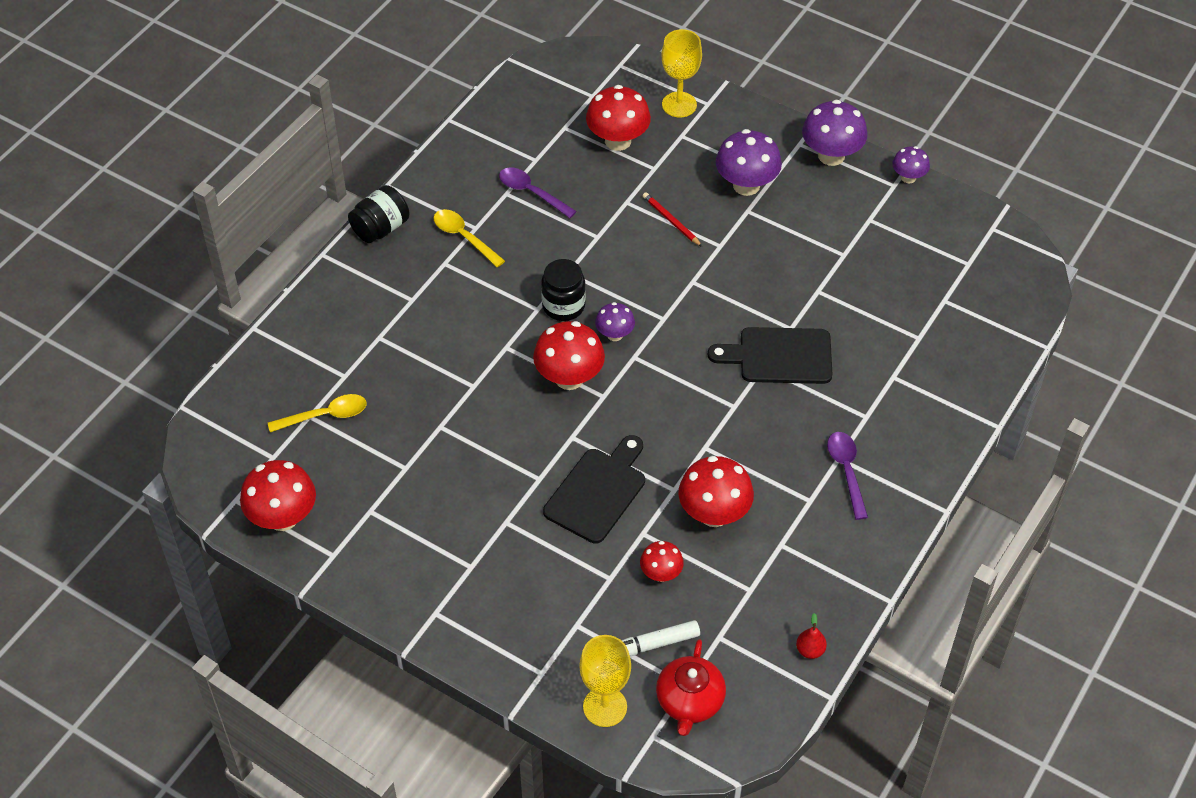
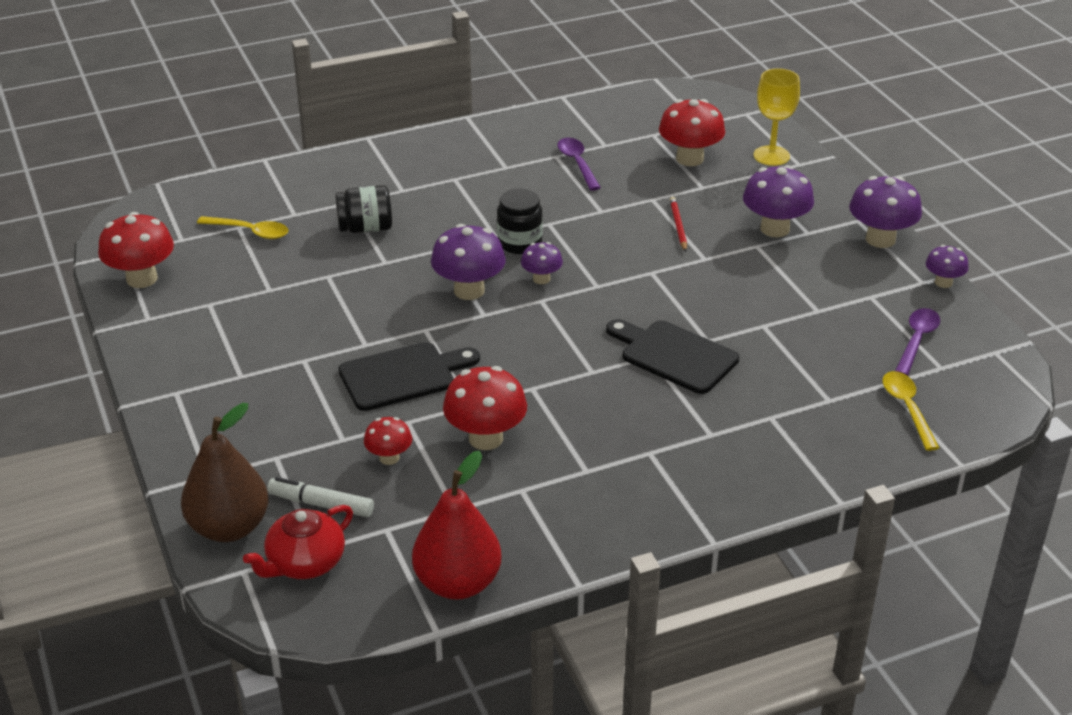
camera: 35 degrees right, 15 degrees down
(380, 228) = (430, 139): black jar -> black jar (365, 228)
(464, 237) = (489, 169): yellow spoon -> yellow spoon (907, 408)
(569, 378) = (469, 290): red mushroom -> purple mushroom
(605, 707) = (229, 527): yellow goblet -> brown pear
(810, 650) = (458, 583): red pear -> red pear, size x2.49
(846, 471) = (646, 466): purple spoon -> purple spoon (916, 341)

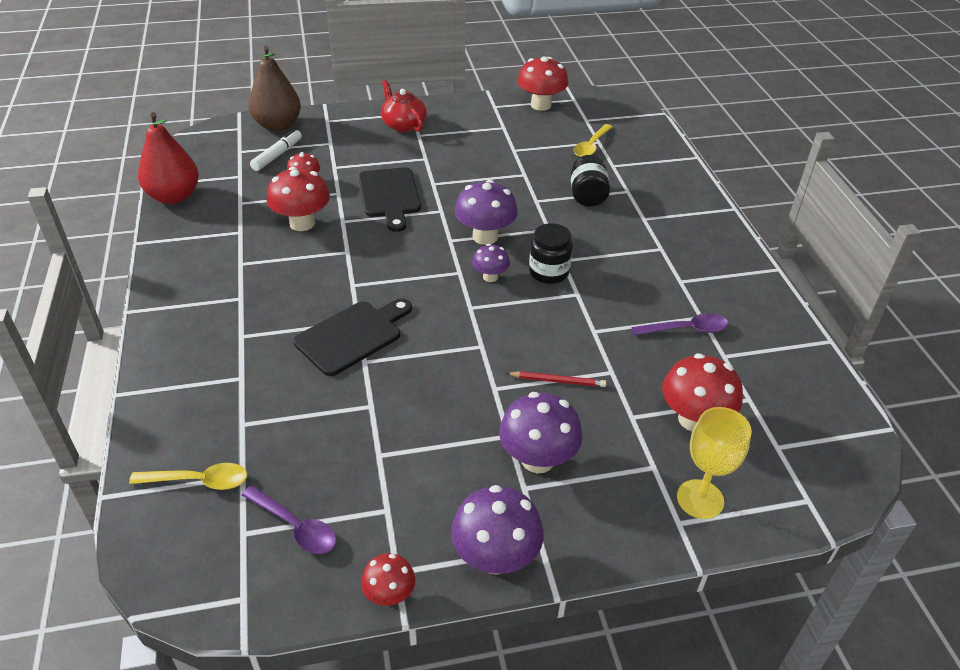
camera: 100 degrees right, 5 degrees up
(304, 563) = (231, 147): red teapot -> red teapot (403, 125)
(943, 282) = (389, 595): purple mushroom -> red mushroom

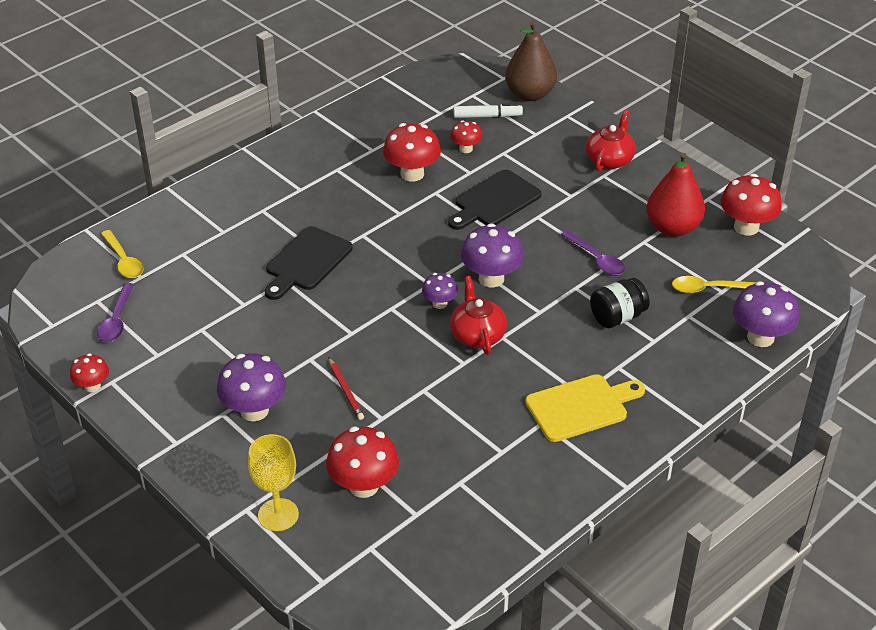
camera: 60 degrees right, 0 degrees up
(174, 196) = (382, 97): red pear -> red pear (672, 228)
(352, 336) = (306, 262): black cutting board -> black cutting board turned 105 degrees clockwise
(495, 557) = (152, 423): purple mushroom -> purple mushroom (760, 337)
(549, 272) = (477, 335): black jar -> red teapot
(676, 254) = (581, 407): none -> yellow cutting board
(686, 329) = (475, 447): purple spoon -> purple spoon (596, 259)

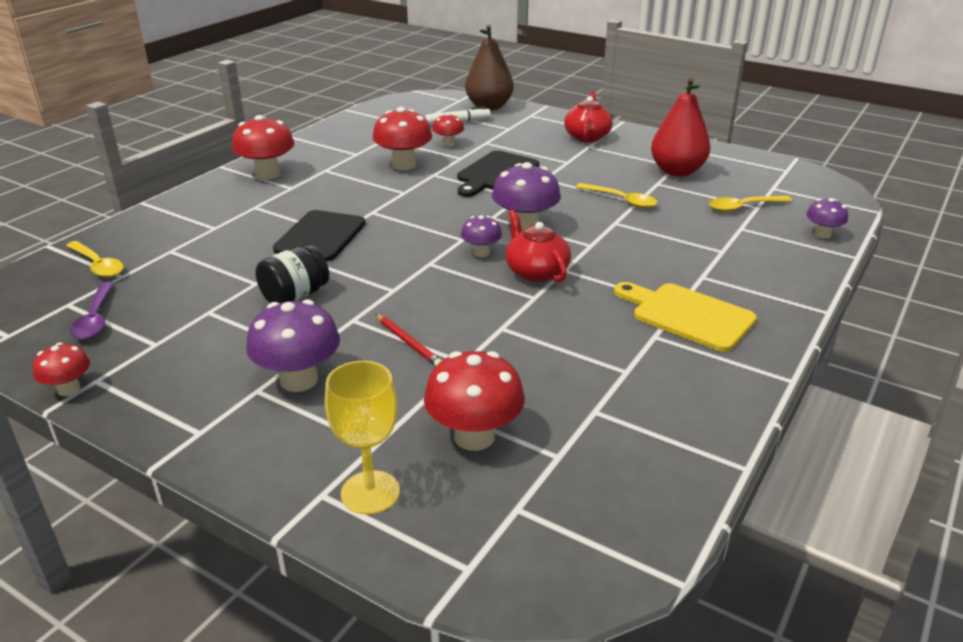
camera: 15 degrees left, 10 degrees down
(581, 407) = (687, 315): yellow cutting board -> yellow cutting board turned 105 degrees counterclockwise
(596, 259) = (621, 200): purple spoon -> yellow spoon
(617, 317) = (672, 238): black jar -> black jar (295, 296)
(746, 227) = (742, 163): red mushroom -> red mushroom (267, 174)
(760, 337) = (822, 234): purple mushroom -> purple mushroom, size x0.57

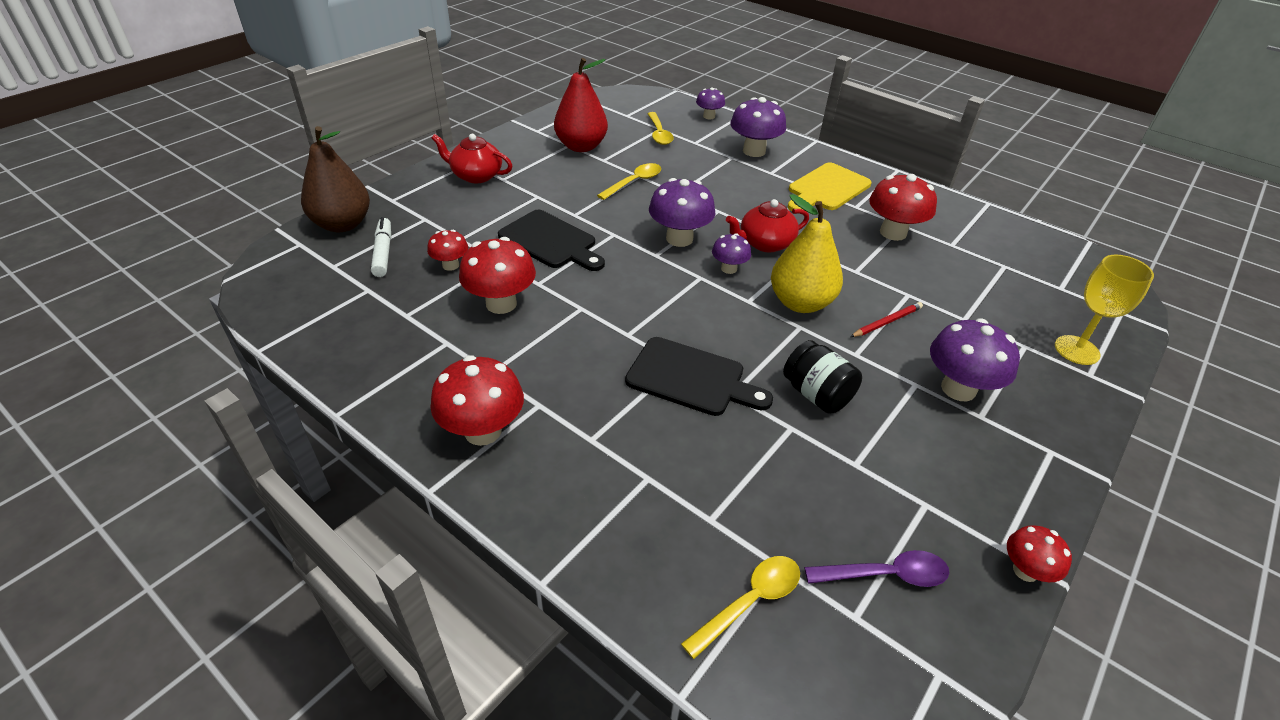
camera: 85 degrees left, 10 degrees up
(432, 291) = (800, 303): none -> yellow pear
(474, 436) = (998, 298): red mushroom -> red mushroom (893, 233)
(751, 265) = (754, 151): none -> purple mushroom

